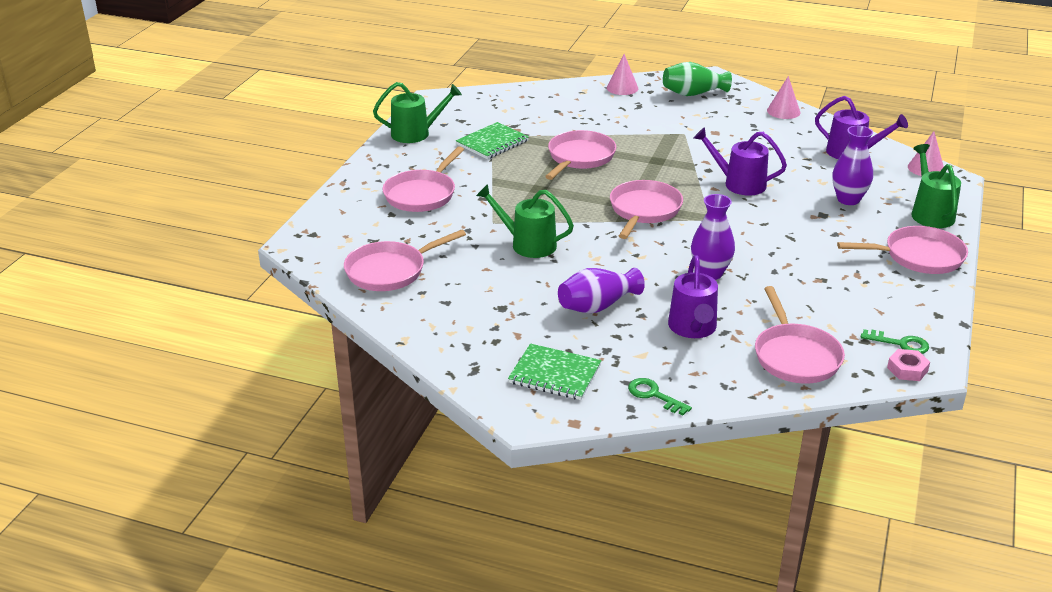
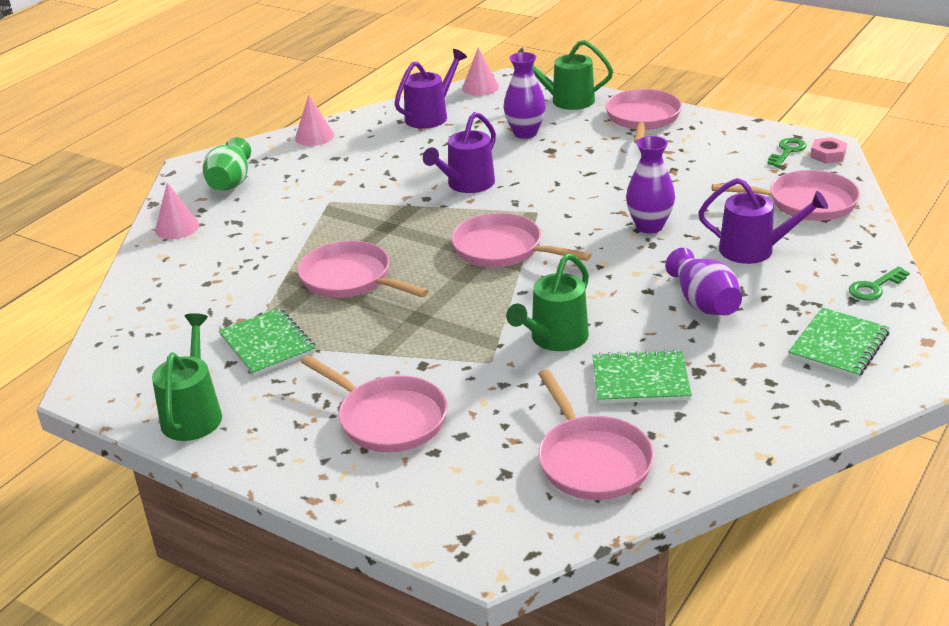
camera: 75 degrees left, 0 degrees up
(484, 283) = (640, 380): none -> green notebook

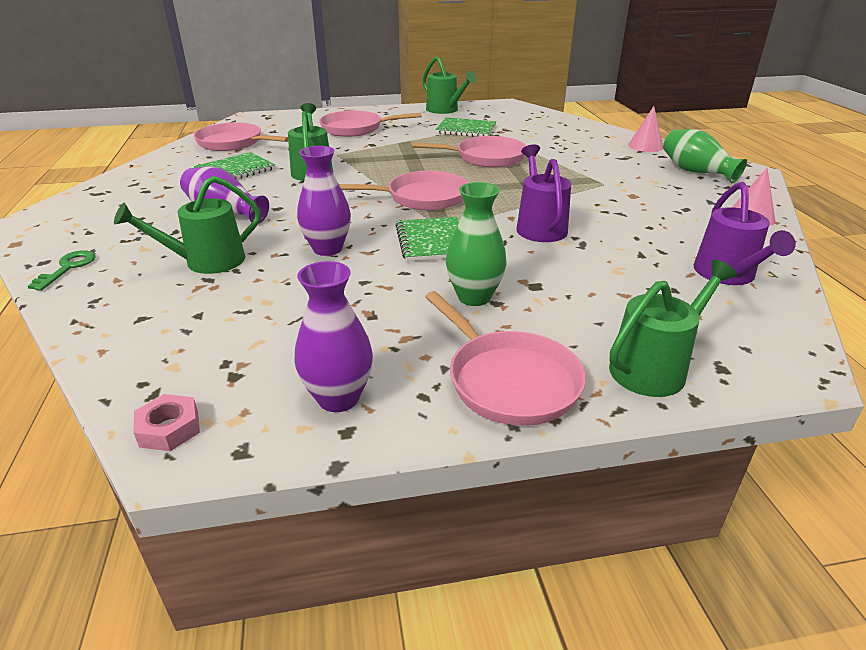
camera: 135 degrees right, 0 degrees up
(480, 87) = (787, 339): pink cone -> none
(525, 133) = (598, 295): purple vase -> purple vase (338, 398)
(597, 157) = (474, 297): none -> green vase
(754, 250) = (207, 262): purple watering can -> green watering can
(787, 151) = (240, 409): green key -> none
(805, 203) = (173, 331): pink pan -> none
(838, 345) = (97, 220): green notebook -> green notebook (432, 241)

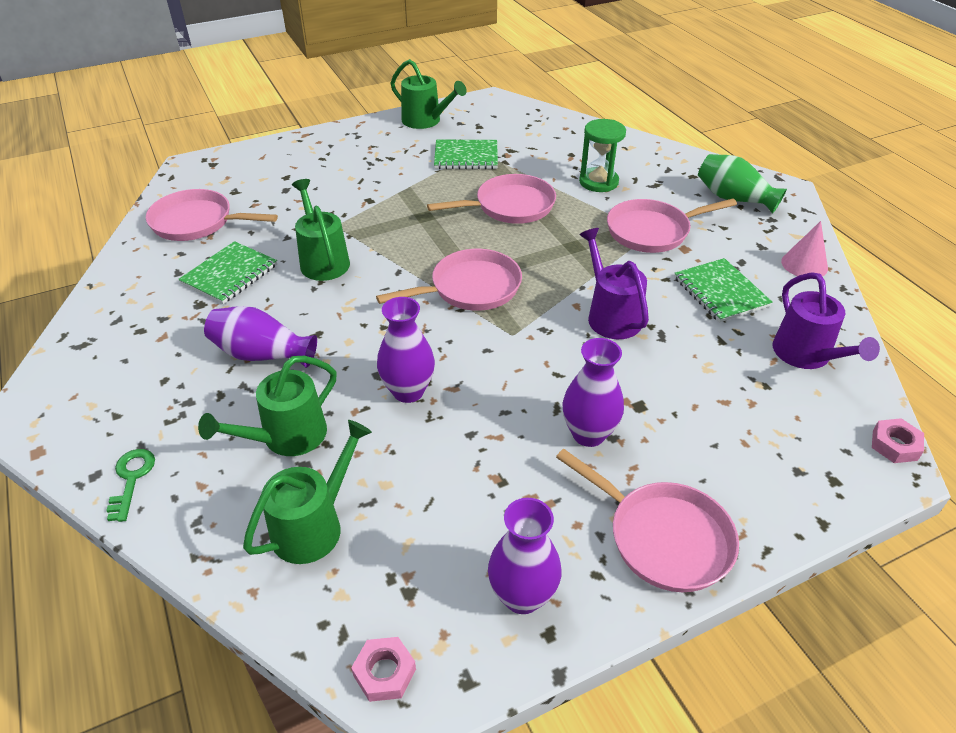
camera: 15 degrees left, 10 degrees up
(356, 129) = (335, 172): pink pan -> pink pan (652, 231)
(432, 241) = (512, 359): green notebook -> green notebook (720, 292)
(474, 297) = (588, 434): green vase -> purple vase
(572, 152) = (598, 182): none -> green hourglass
(645, 146) = (670, 160): pink cone -> none
(654, 368) = (779, 493): green watering can -> green watering can (313, 525)
(805, 352) = (894, 445): none -> pink nut

